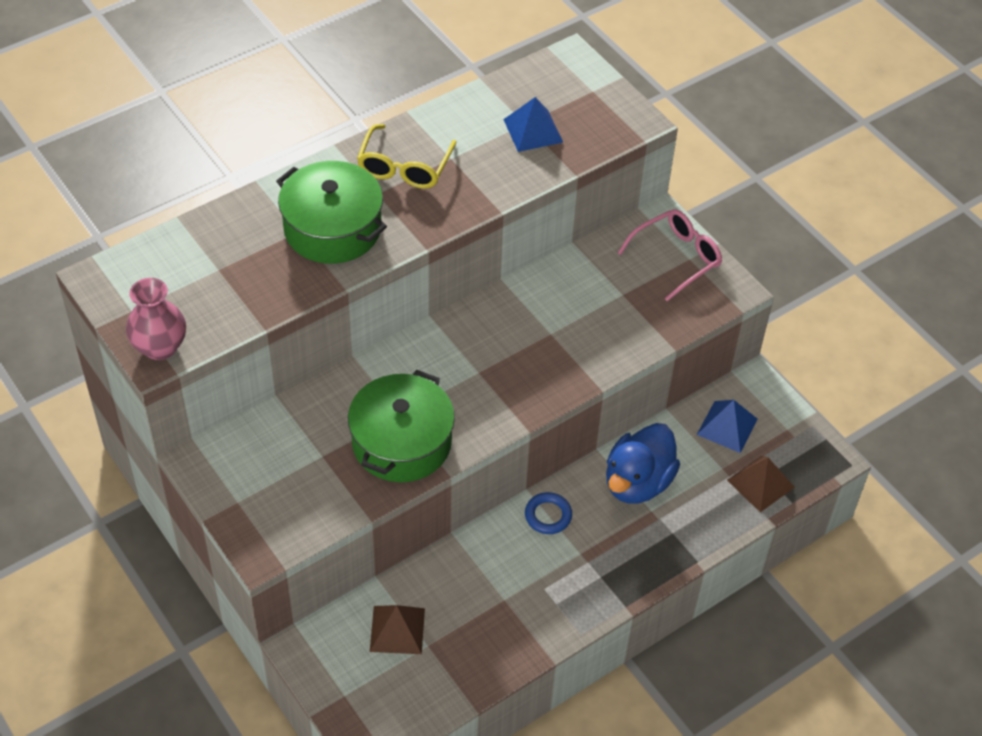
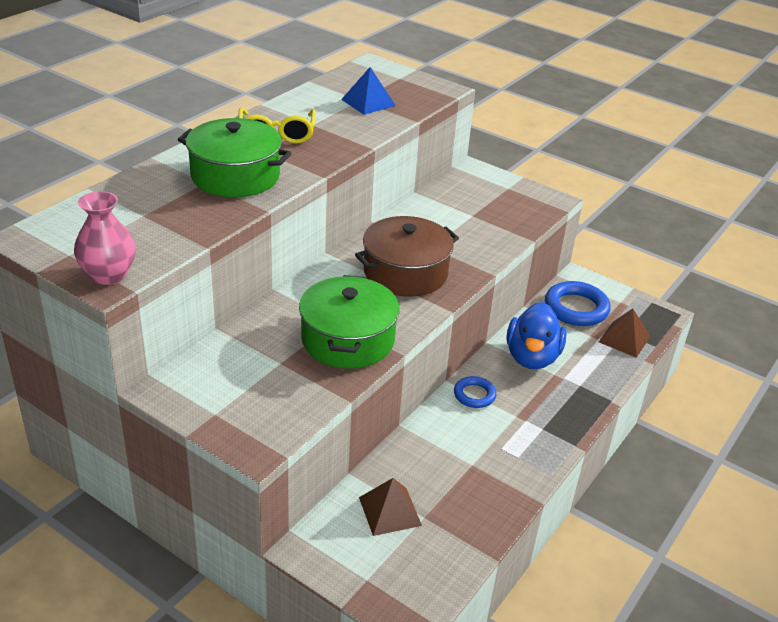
camera: 20 degrees left, 15 degrees down
(503, 365) = (405, 272): none -> brown pot
(676, 258) = (498, 189): pink glasses -> none
(727, 426) = (576, 308): blue pyramid -> blue ring

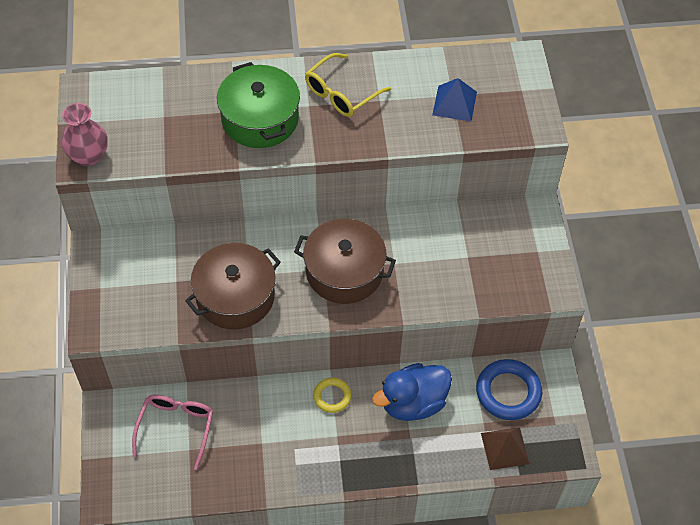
camera: 50 degrees right, 20 degrees up
(348, 339) = (235, 296): green pot -> brown pot
(390, 511) = (176, 428): brown pyramid -> pink glasses
(474, 395) = (332, 396): blue ring -> yellow ring

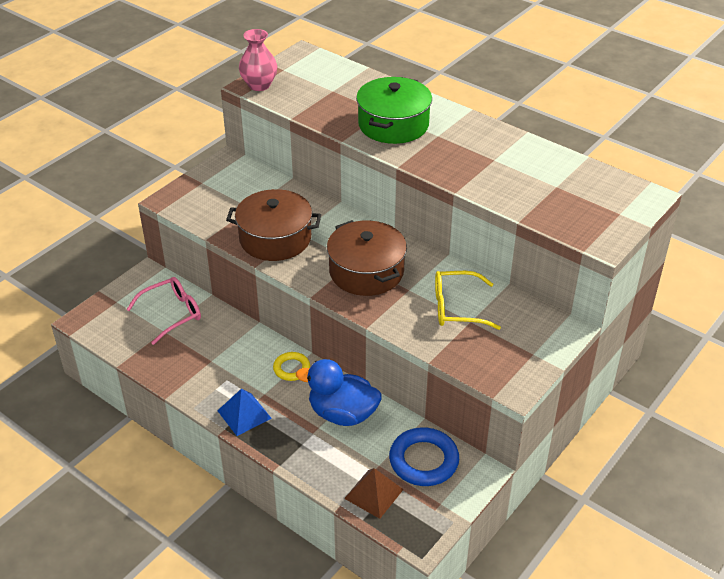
camera: 45 degrees right, 15 degrees down
(341, 93) = (471, 141): yellow glasses -> yellow glasses (457, 308)
(454, 103) = (551, 191): blue pyramid -> blue pyramid (244, 414)

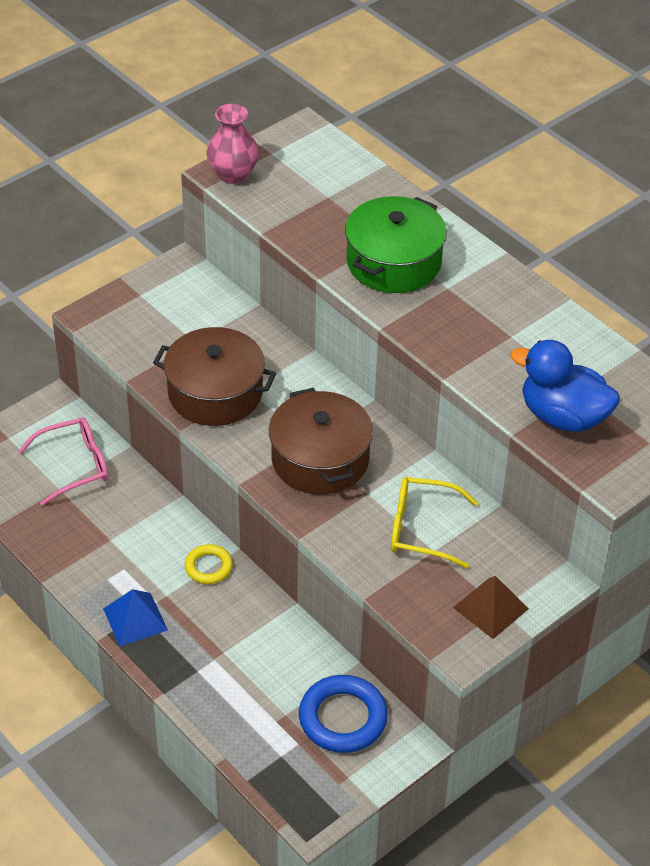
camera: 10 degrees right, 5 degrees up
(342, 414) = (257, 639): blue duck -> blue duck (563, 416)
(374, 493) = (269, 750): brown pyramid -> brown pyramid (491, 608)

